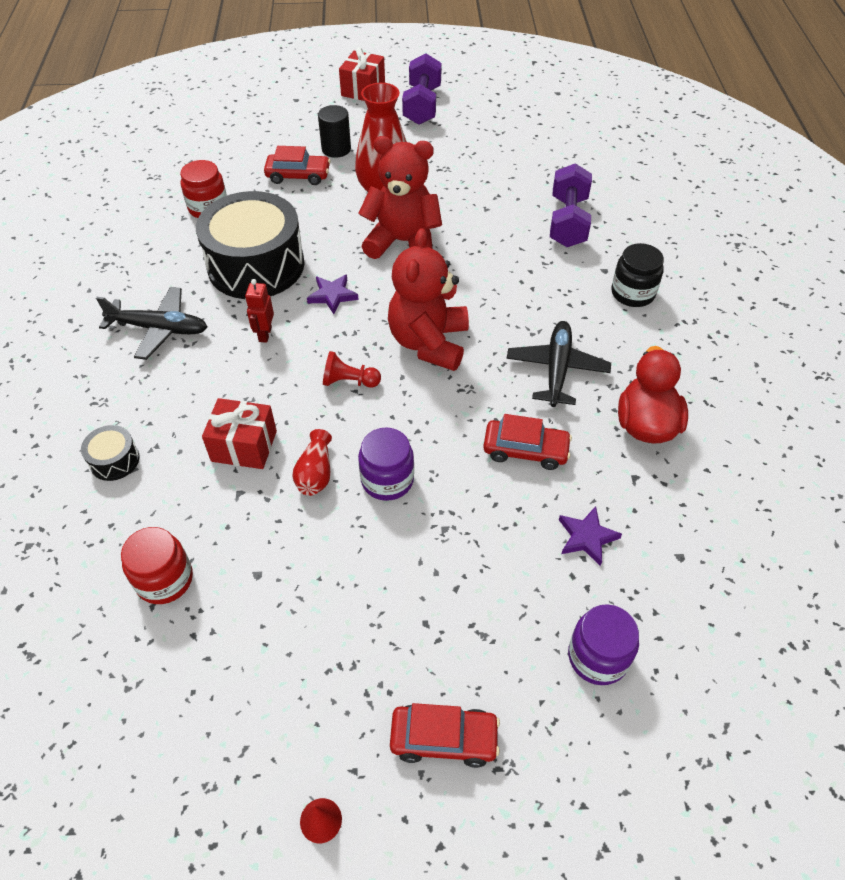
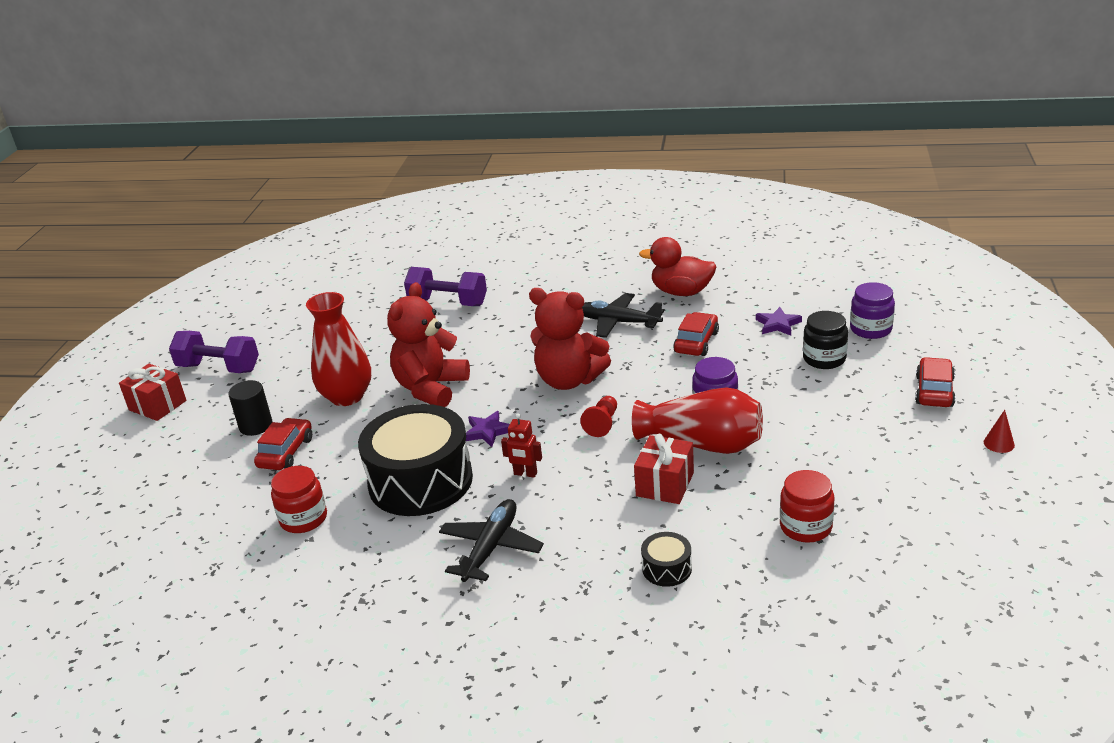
camera: 75 degrees left, 20 degrees down
(315, 473) = (703, 443): red vase -> red vase, size x2.02
(632, 293) = (547, 283): black jar -> black jar (824, 359)

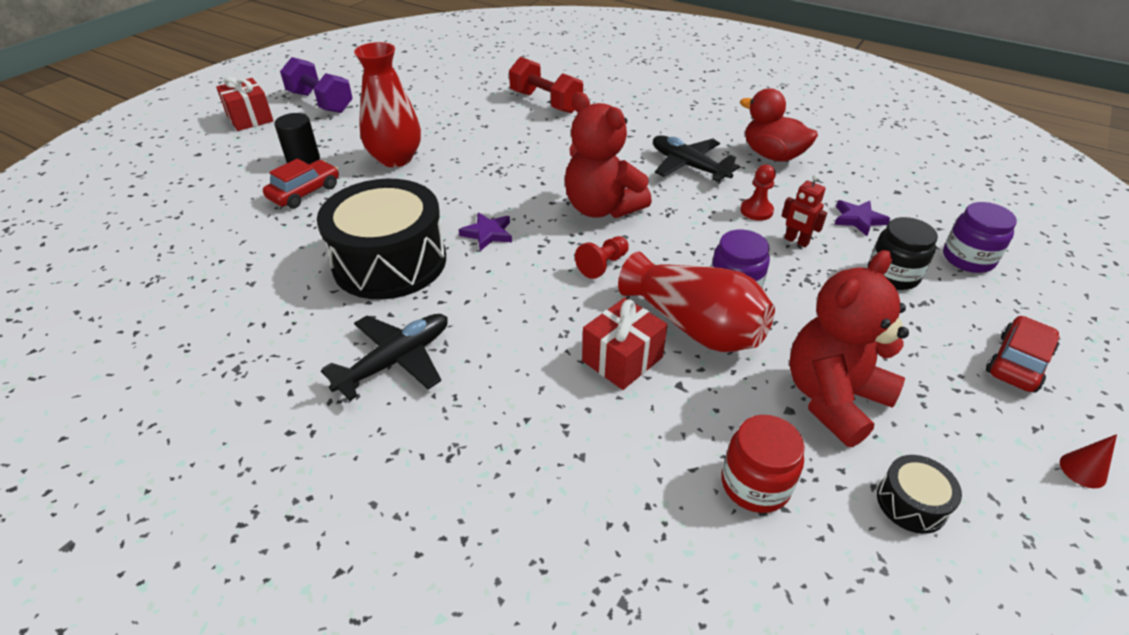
camera: 20 degrees right, 10 degrees up
(303, 519) = (263, 261): red jar -> none
(431, 388) = (470, 174): red teddy bear -> red teddy bear (833, 398)
(448, 302) = (545, 102): purple dumbbell -> red dumbbell
(525, 474) = (489, 291): red robot -> red robot (796, 241)
(666, 568) = (555, 468): black drum -> black drum (911, 503)
(696, 342) = (756, 211): red car -> red pawn

